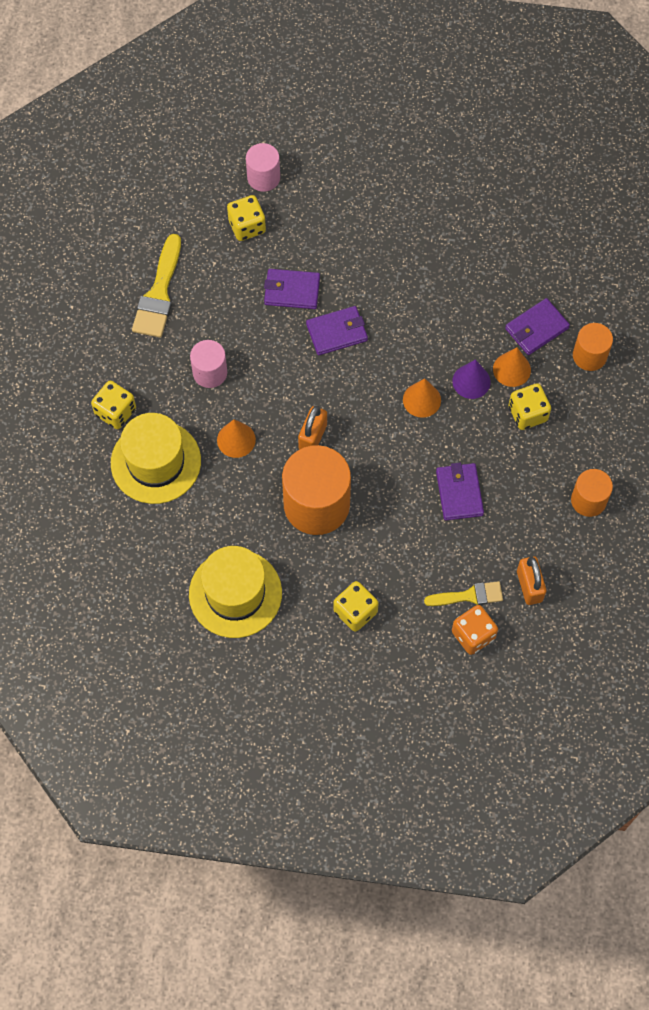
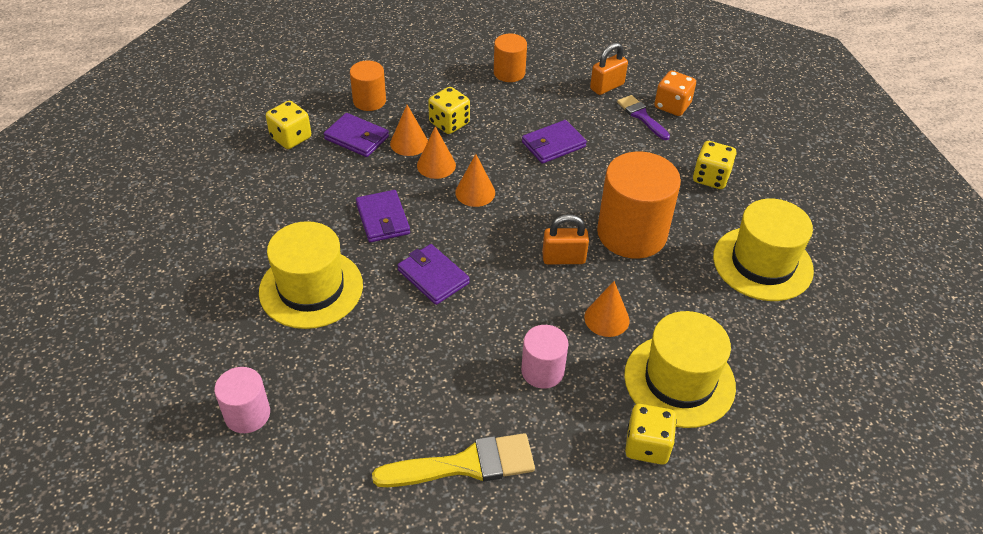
camera: 115 degrees left, 20 degrees down
(247, 226) = (328, 406): yellow dice -> yellow dice (291, 138)
(292, 291) = (399, 331): purple wallet -> purple wallet (383, 219)
(363, 244) = (311, 288): none -> yellow hat
(469, 596) = (641, 116): yellow brush -> purple brush
(471, 381) = (436, 165): purple cone -> orange cone

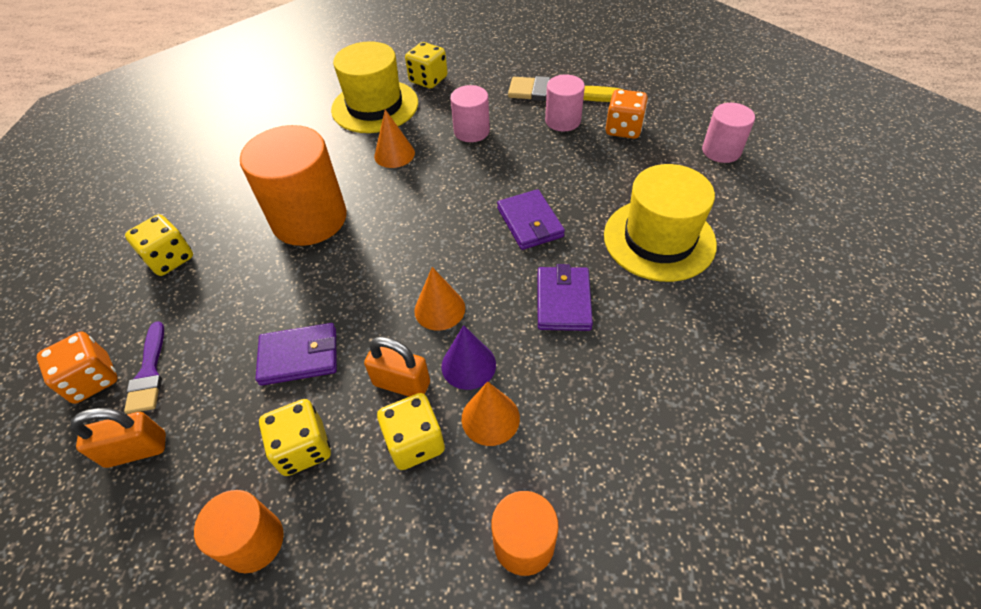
camera: 155 degrees left, 5 degrees up
(291, 138) = (672, 487): yellow dice -> yellow dice (303, 448)
(356, 138) = (566, 453): purple wallet -> none
(366, 420) = (623, 129): none -> orange dice
(436, 165) = (468, 365): orange cone -> purple cone
(442, 415) = (563, 120): none -> pink cylinder
(563, 258) = (393, 210): orange padlock -> orange padlock (401, 384)
(762, 263) = (224, 166): yellow hat -> none

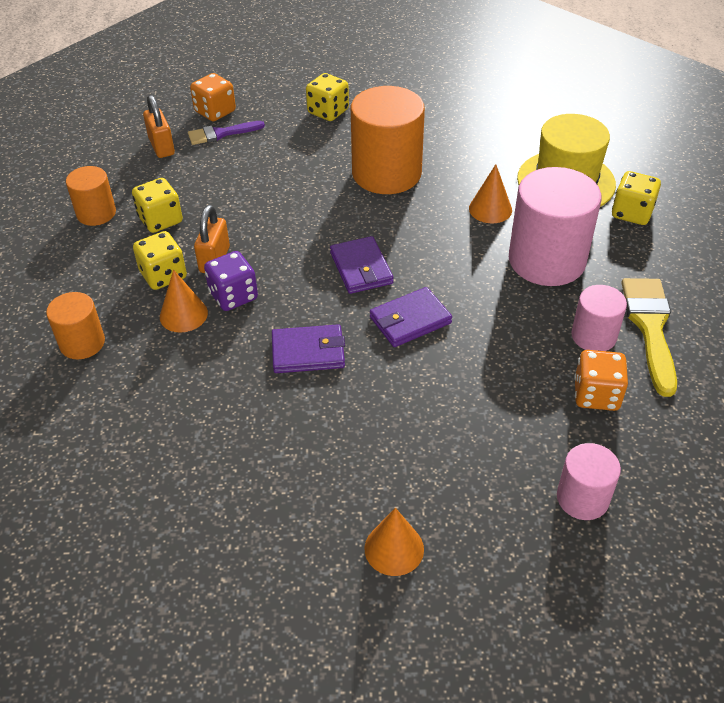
camera: 80 degrees right, 5 degrees down
(299, 356) = (238, 200): purple wallet -> purple wallet (361, 268)
(439, 309) = (291, 270): orange cone -> orange cone (394, 548)
(468, 365) = (233, 296): purple cone -> purple dice
(471, 131) = (546, 260): pink cylinder -> pink cylinder, size x1.85
(659, 239) = (404, 427): yellow hat -> none

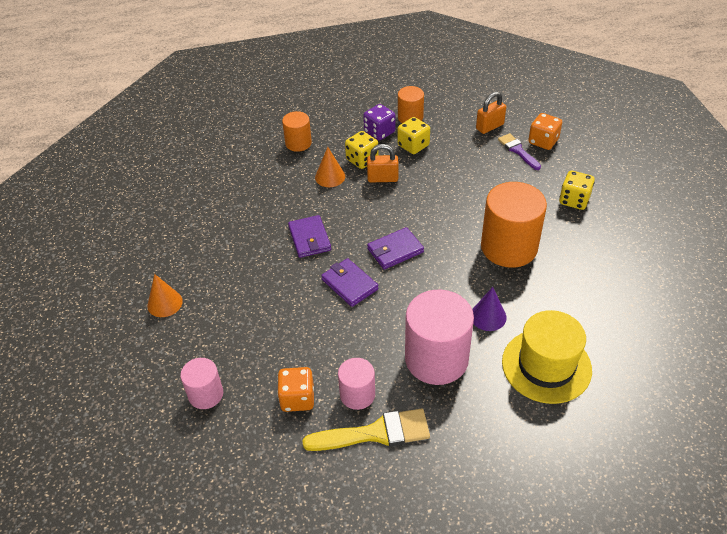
camera: 80 degrees right, 0 degrees up
(233, 296) = (351, 194): purple dice -> purple dice (379, 132)
(490, 209) = (488, 316): orange cone -> purple cone
(632, 213) = (519, 418): yellow dice -> none

